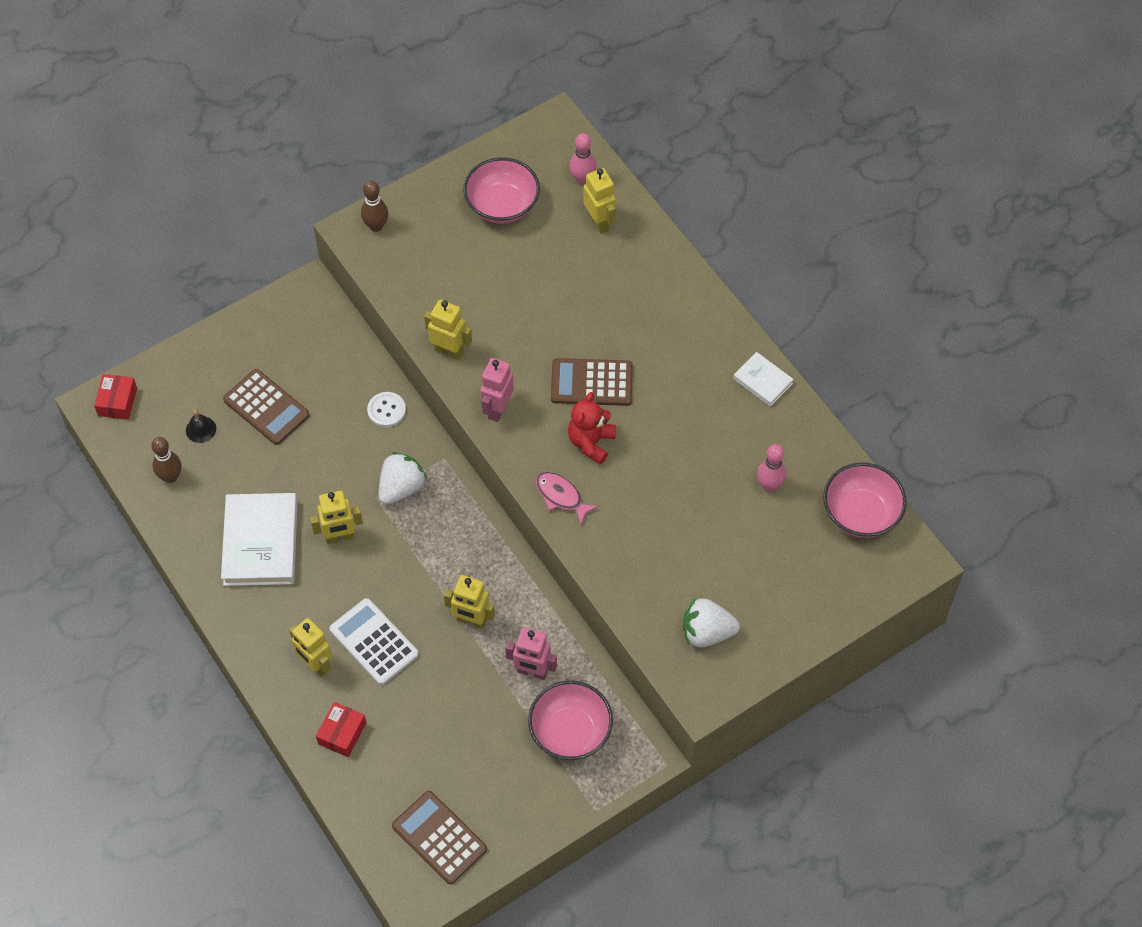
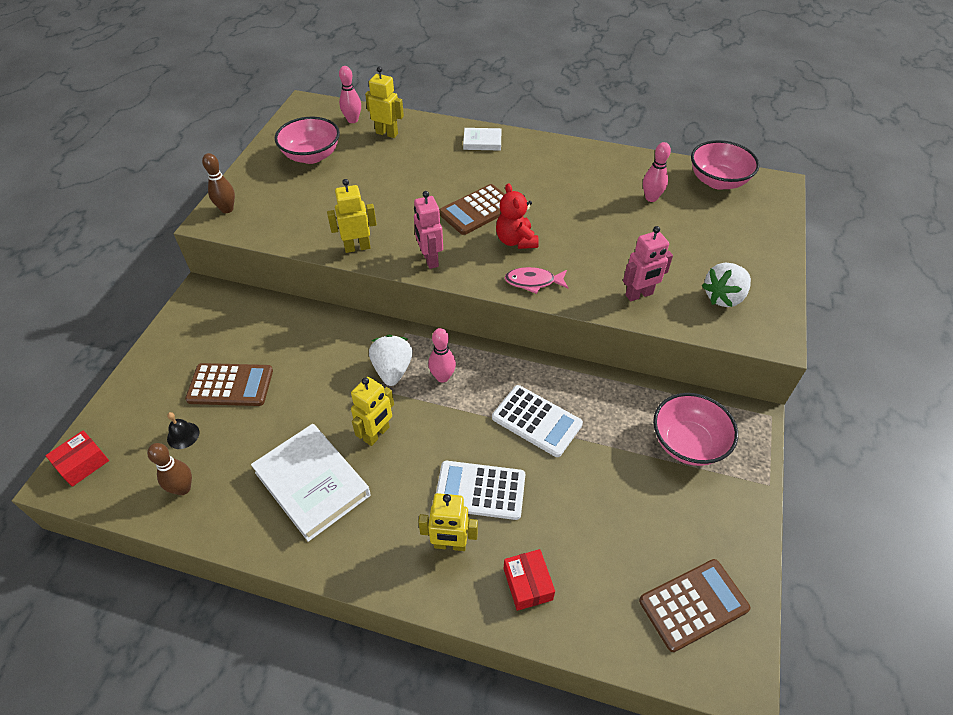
camera: 40 degrees left, 10 degrees down
(117, 402) = (82, 463): red box -> red box turned 75 degrees clockwise
(386, 410) = (332, 330): white button -> none
(435, 525) = (442, 377): none -> pink bowling pin
(439, 838) = (693, 604): brown calculator -> brown calculator turned 150 degrees clockwise
(471, 620) = (536, 421): yellow robot -> white calculator
(532, 671) = (616, 423): pink robot -> pink robot (639, 295)
(762, 381) = (579, 153): white book -> white book (482, 142)

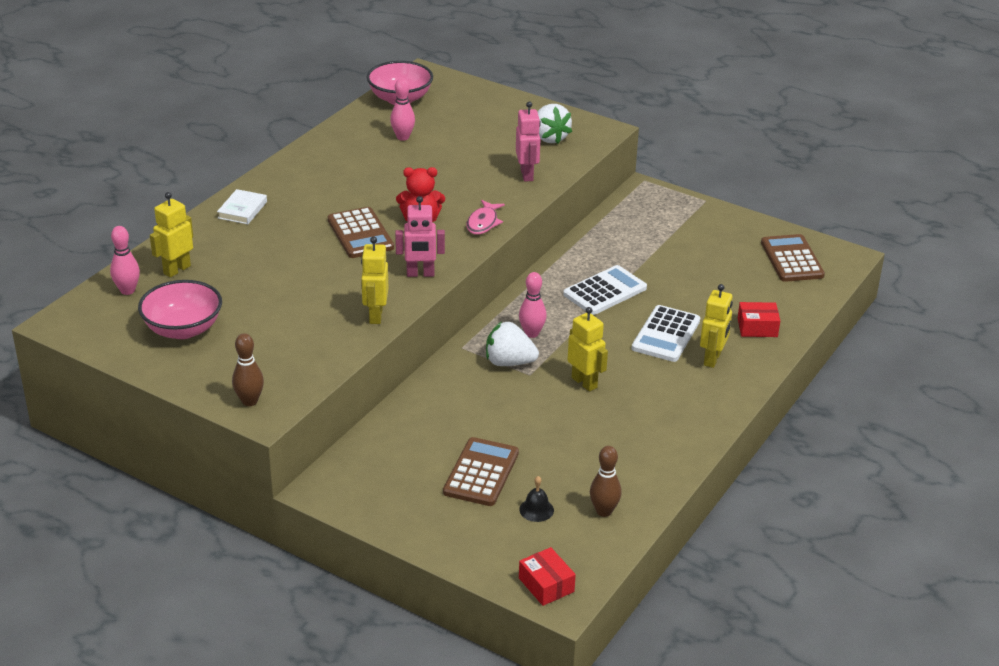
camera: 75 degrees left, 15 degrees down
(312, 484) = (627, 427): white book -> none
(687, 443) = (656, 224): pink bowl -> none

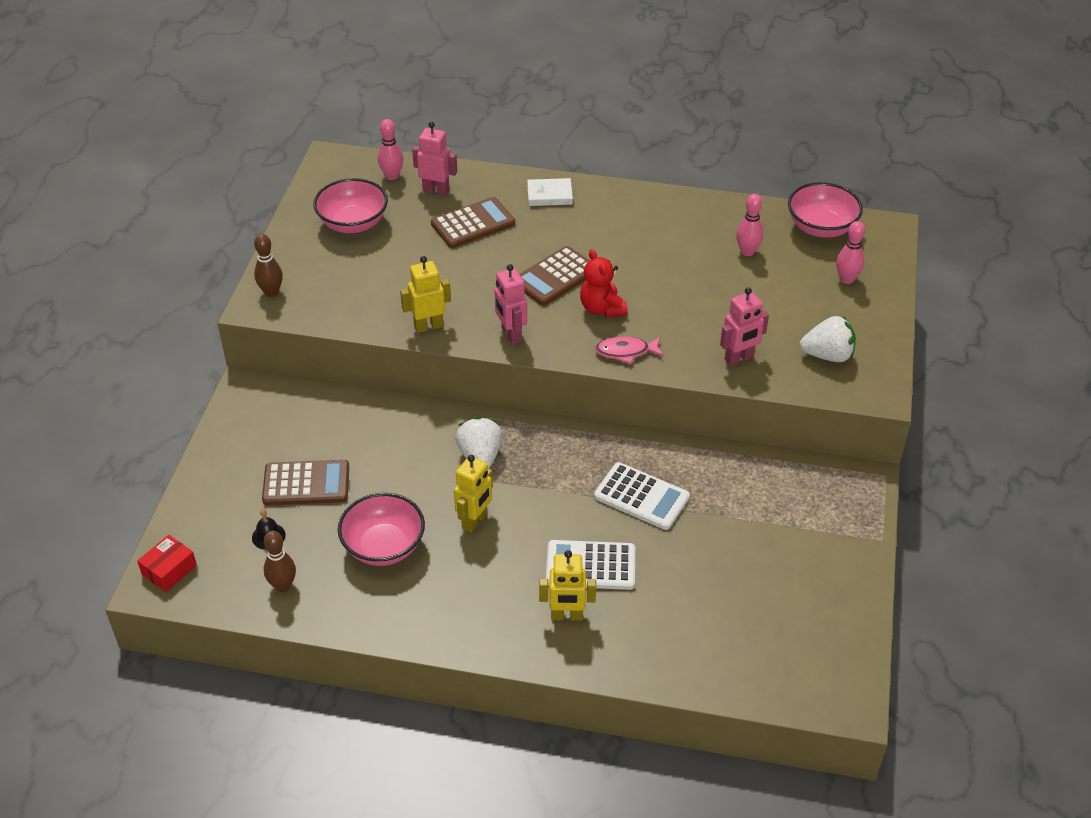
camera: 70 degrees right, 10 degrees up
(176, 269) = (436, 191): yellow robot -> pink robot
(531, 333) = (536, 460): pink bowling pin -> pink bowling pin (846, 279)
(549, 138) = (827, 355): white strawberry -> white strawberry turned 135 degrees counterclockwise
(587, 440) = (384, 546): none -> pink bowl
(757, 327) = (647, 643): red box -> none
(791, 259) = (808, 649): brown calculator -> brown calculator (473, 223)

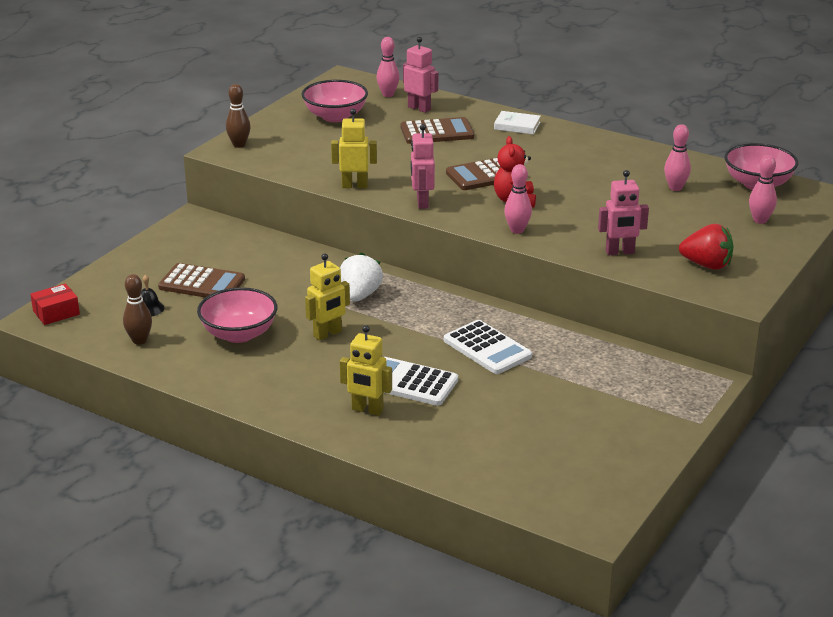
camera: 20 degrees right, 15 degrees down
(625, 352) = (517, 230): pink fish -> pink bowling pin
(827, 355) = (707, 265): white strawberry -> red strawberry

